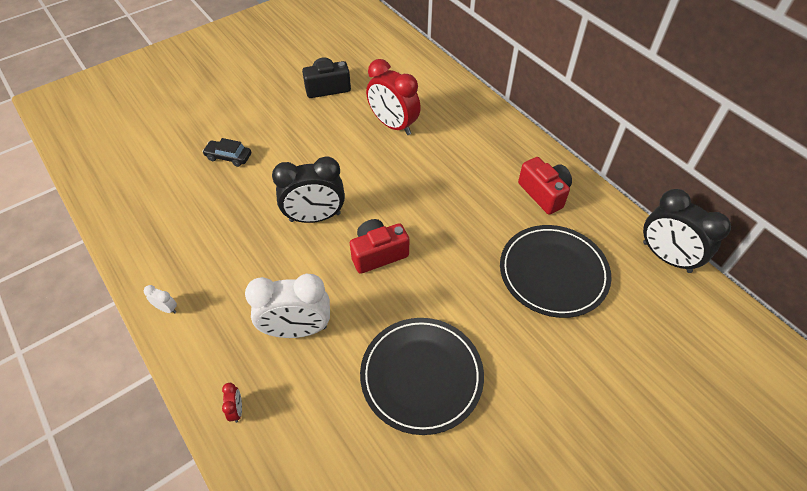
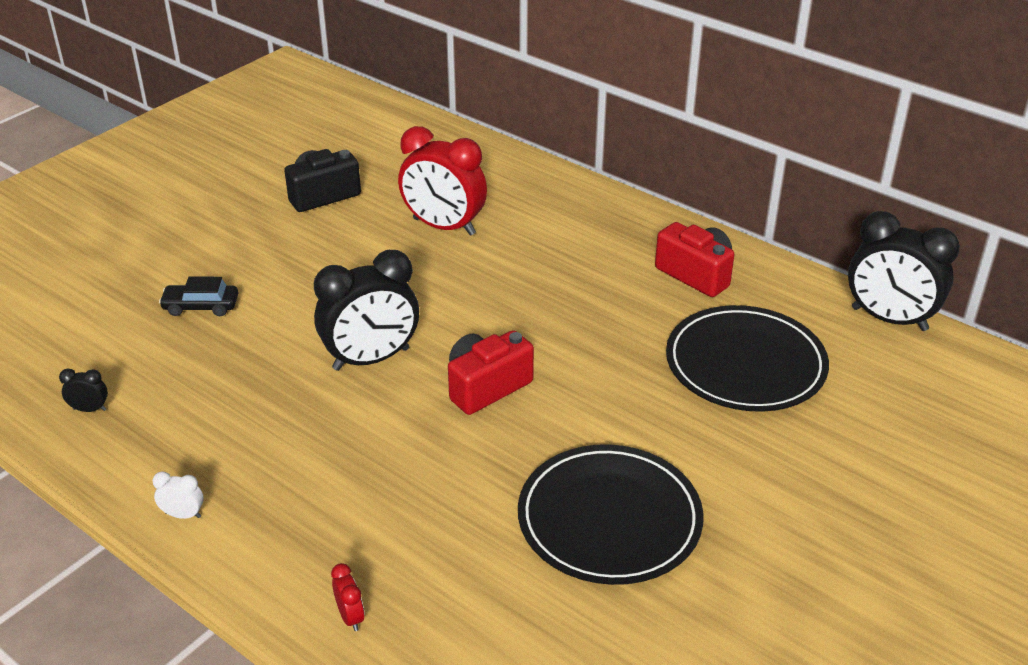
camera: 15 degrees left, 15 degrees down
(141, 219) = (90, 409): none -> black clock
(297, 330) = (402, 501): white clock -> none

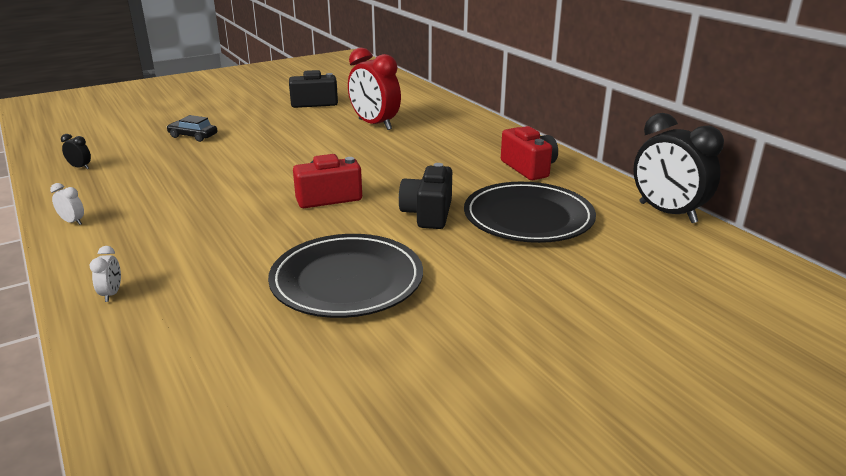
camera: 20 degrees right, 10 degrees down
(350, 617) = (111, 294): red clock -> white clock
(371, 359) = (267, 173): black clock -> none
(628, 386) = (428, 214): none -> black camera

